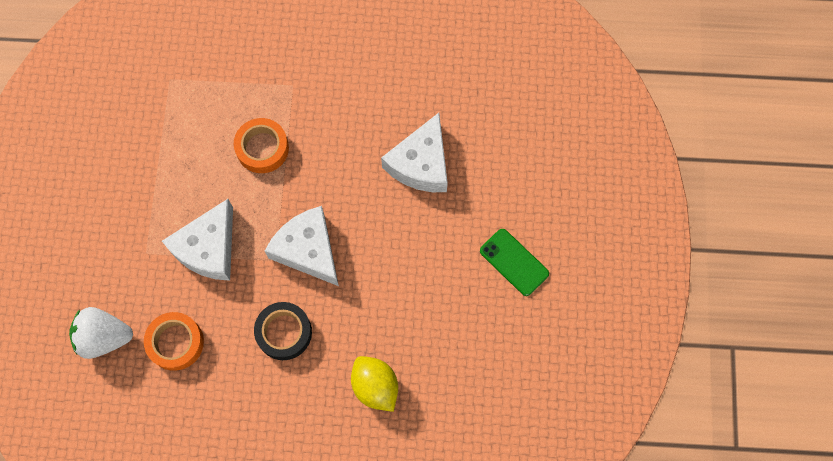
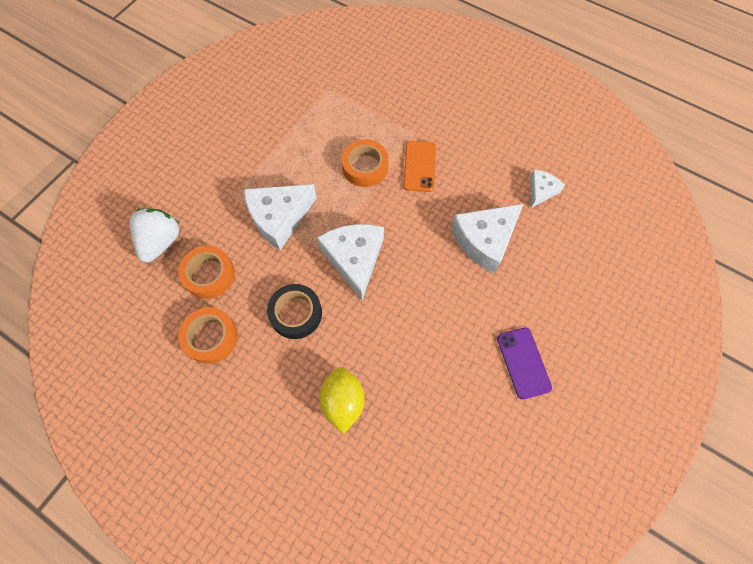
camera: 30 degrees right, 5 degrees down
(104, 337) = (161, 242): white strawberry -> white strawberry turned 75 degrees clockwise
(217, 399) = (211, 337): none -> orange tape
(316, 118) = (419, 166): none -> orange phone
(448, 83) = (541, 191): none -> white cheese
(514, 262) = (523, 362): green phone -> purple phone

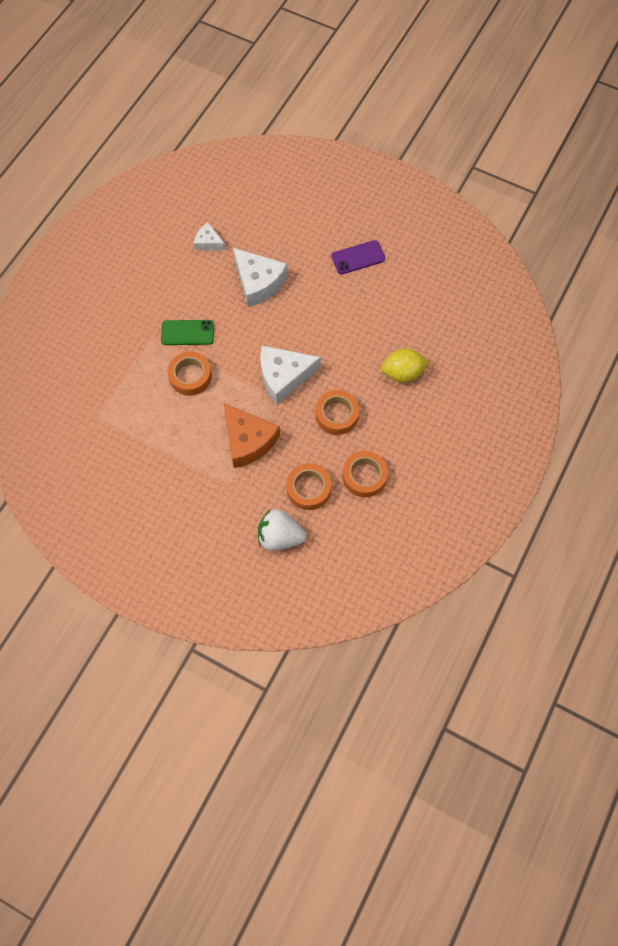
camera: 95 degrees left, 0 degrees up
(279, 218) = (248, 440): white cheese -> orange cheese
(296, 313) = (337, 415): black tape -> orange tape
(419, 166) = (187, 333): orange phone -> green phone

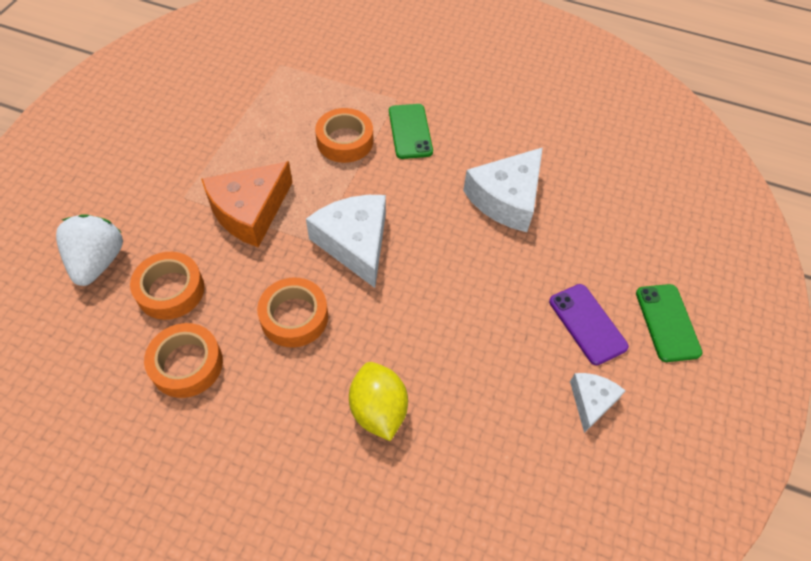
camera: 80 degrees right, 10 degrees down
(208, 242) = (556, 138): white cheese -> white cheese (591, 401)
(361, 217) = (667, 322): none -> green phone

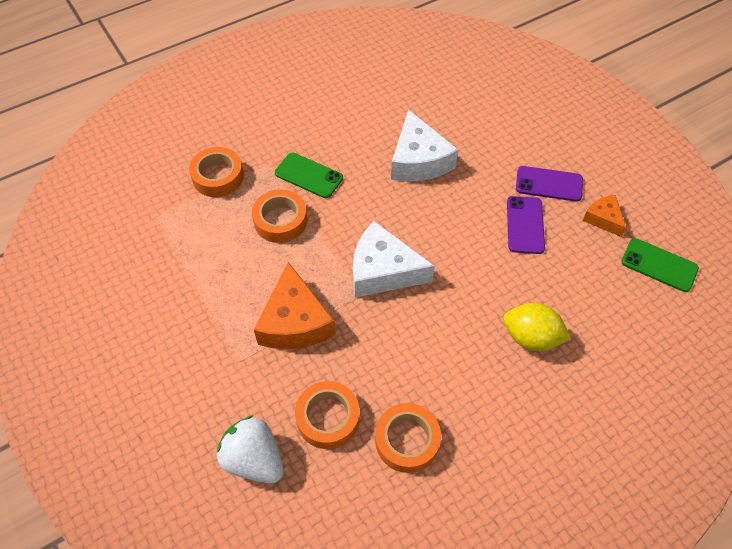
camera: 50 degrees left, 0 degrees up
(294, 317) = (418, 346): orange tape -> orange tape (218, 177)
(513, 330) = (525, 225): none -> purple phone
(591, 401) = (603, 219): white cheese -> orange cheese
(667, 322) = (576, 145): green phone -> green phone (659, 265)

